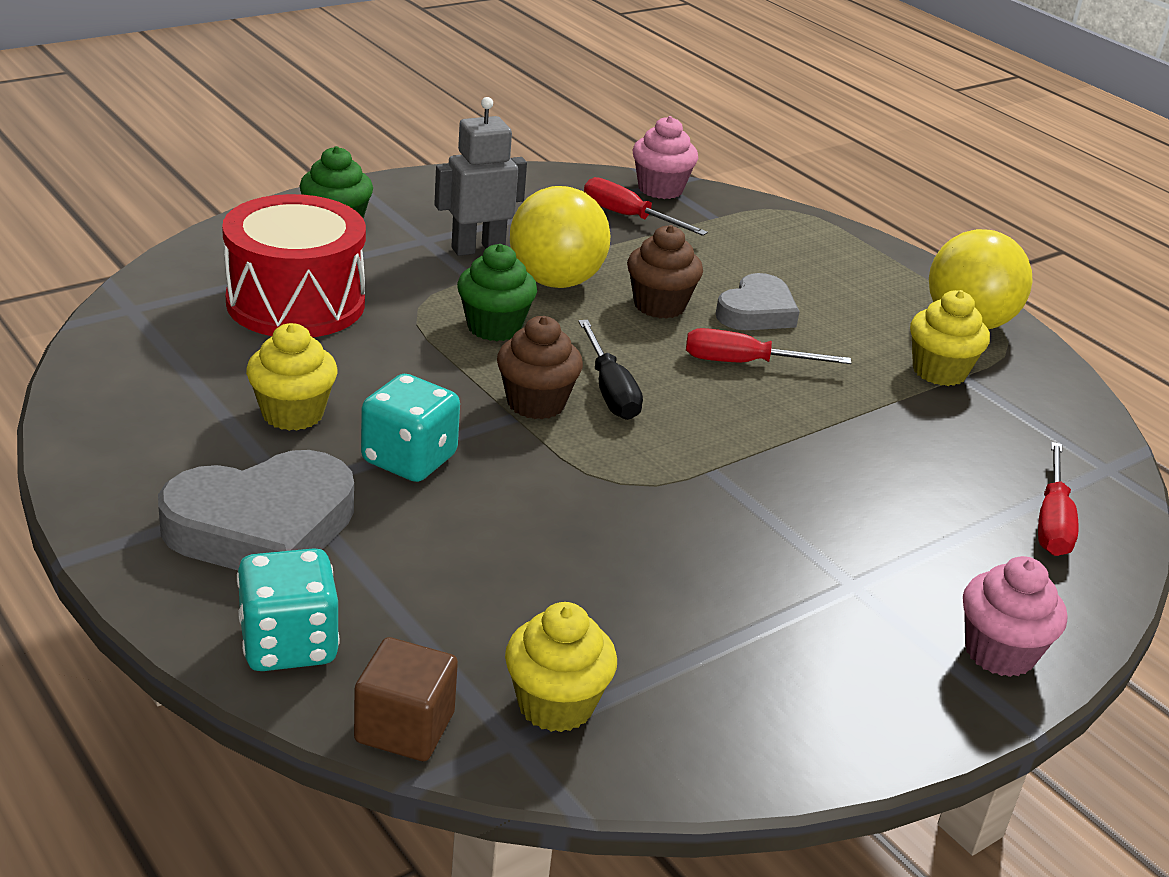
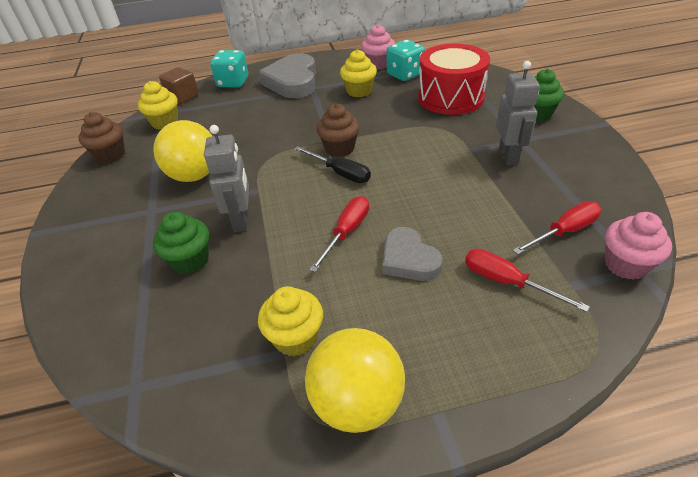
camera: 120 degrees right, 10 degrees up
(409, 459) = (314, 112): turquoise dice -> turquoise dice (405, 74)
(494, 327) = (414, 148): green cupcake -> green cupcake (190, 260)
(555, 281) = (464, 177): yellow ball -> yellow ball (194, 175)
(610, 390) = (340, 173): black screwdriver -> black screwdriver turned 150 degrees counterclockwise
(659, 305) = (426, 214): brown cupcake -> brown cupcake (110, 155)
(794, 467) = (241, 220): none -> grey robot
(999, 652) = (73, 242): pink cupcake -> pink cupcake (378, 64)
(1052, 521) = (120, 316): red screwdriver -> red screwdriver (507, 282)

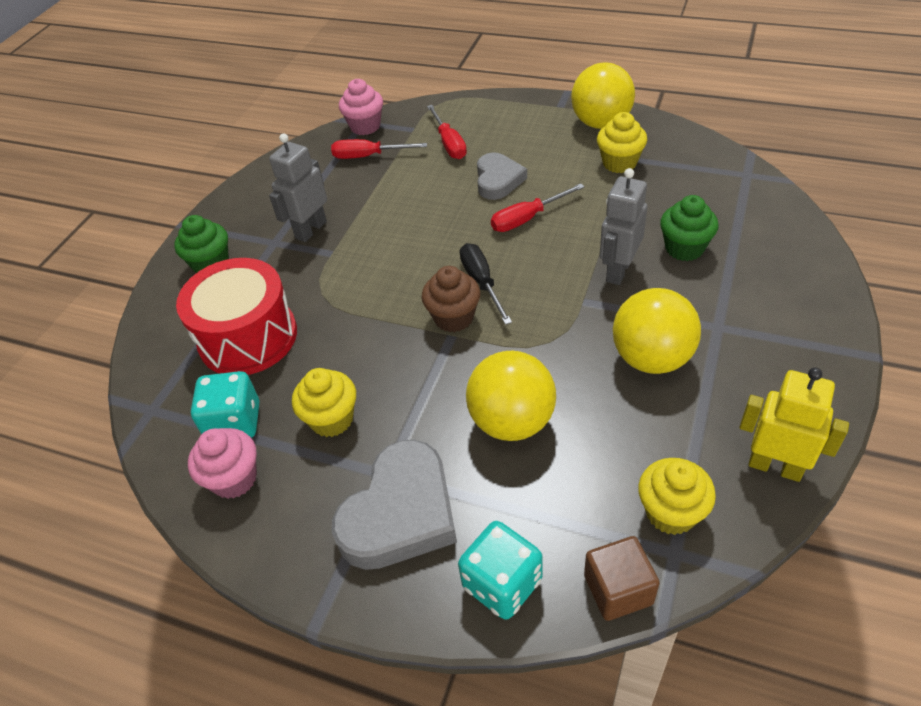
camera: 145 degrees left, 5 degrees up
(110, 155) = (775, 466): brown cupcake -> yellow robot
(264, 122) = (512, 421): none -> yellow ball

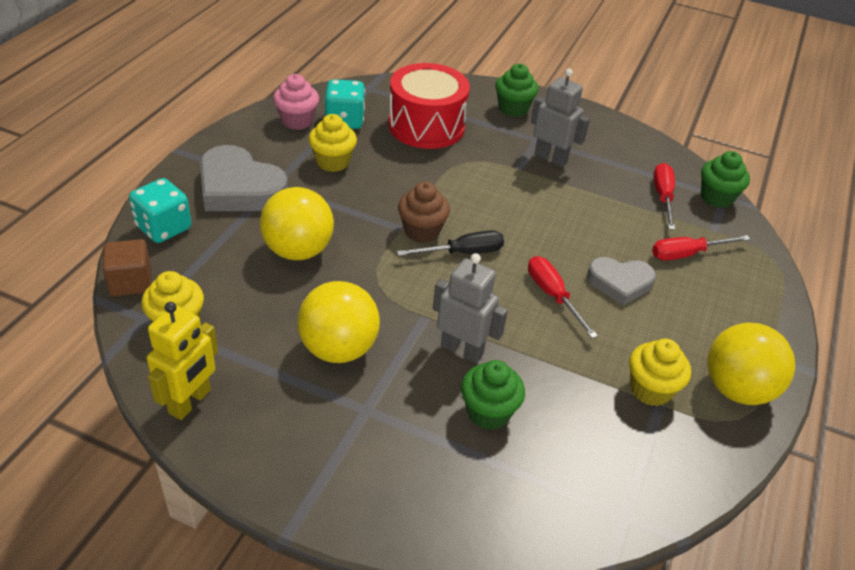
camera: 85 degrees right, 5 degrees down
(365, 126) = (716, 197): pink cupcake -> green cupcake

